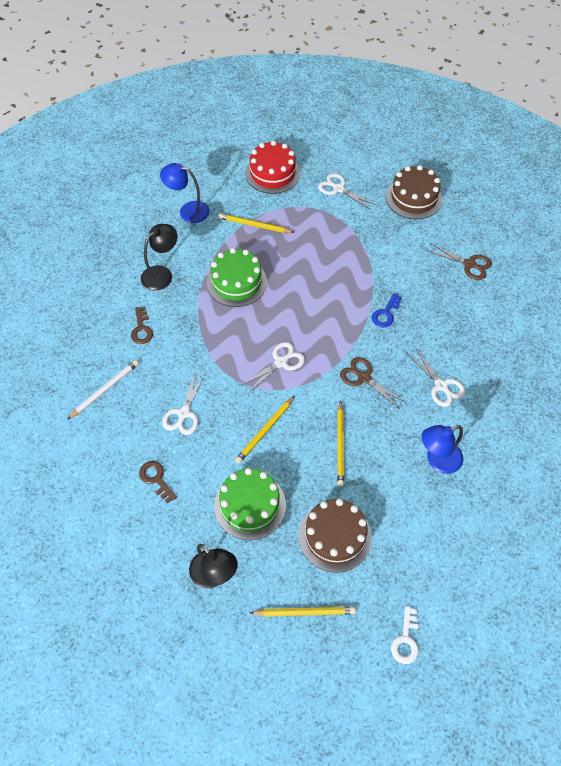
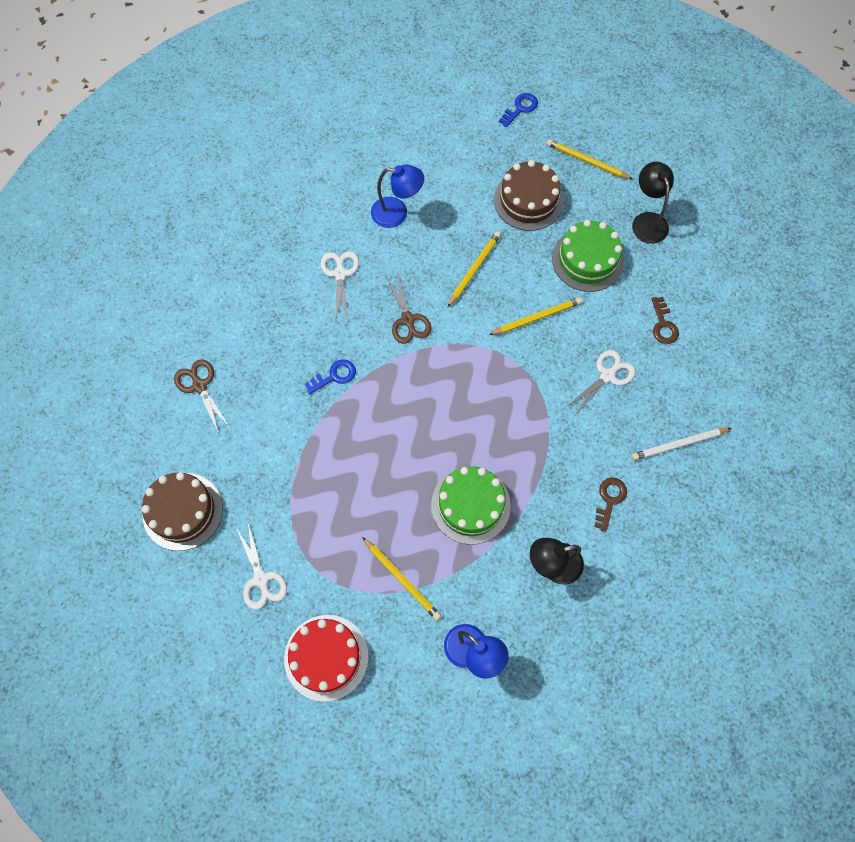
camera: 150 degrees left, 10 degrees up
(281, 362) = (479, 379): white scissors -> none
(406, 640) = (520, 108): white key -> blue key

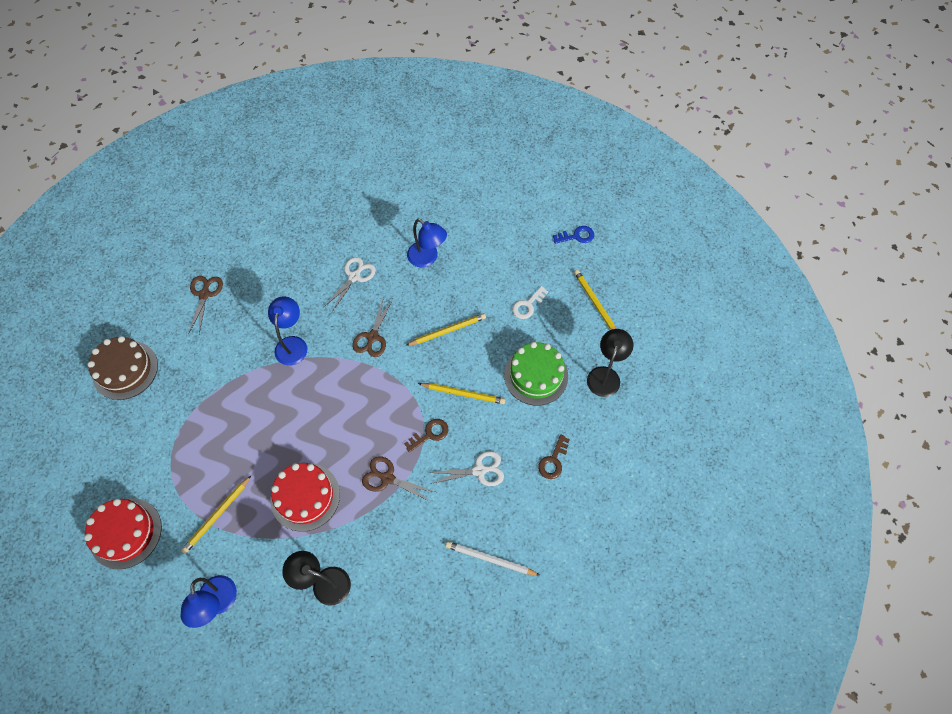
camera: 35 degrees right, 5 degrees down
(261, 579) = (132, 449): white scissors -> none
(334, 376) = (292, 344): blue key -> blue lamp
(402, 579) = (217, 515): yellow pencil -> yellow pencil turned 45 degrees clockwise
(470, 505) = (305, 496): green cake -> red cake
(528, 200) = (527, 305): brown cake -> white key
(532, 437) = (387, 478): none -> brown scissors
(609, 499) = (404, 563): brown key -> brown key (430, 434)

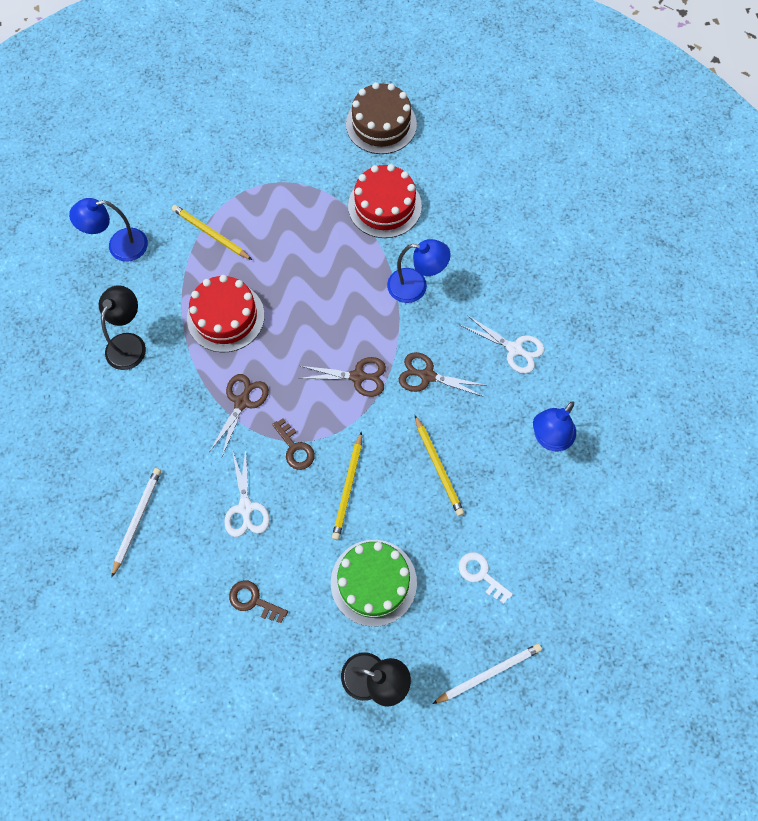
camera: 90 degrees right, 5 degrees up
(125, 533) = (199, 155): red cake -> red cake (384, 206)
(204, 295) = (480, 186): brown scissors -> brown scissors (358, 376)
(577, 236) = (604, 653): blue key -> none
(595, 303) = (488, 673): yellow pencil -> white pencil

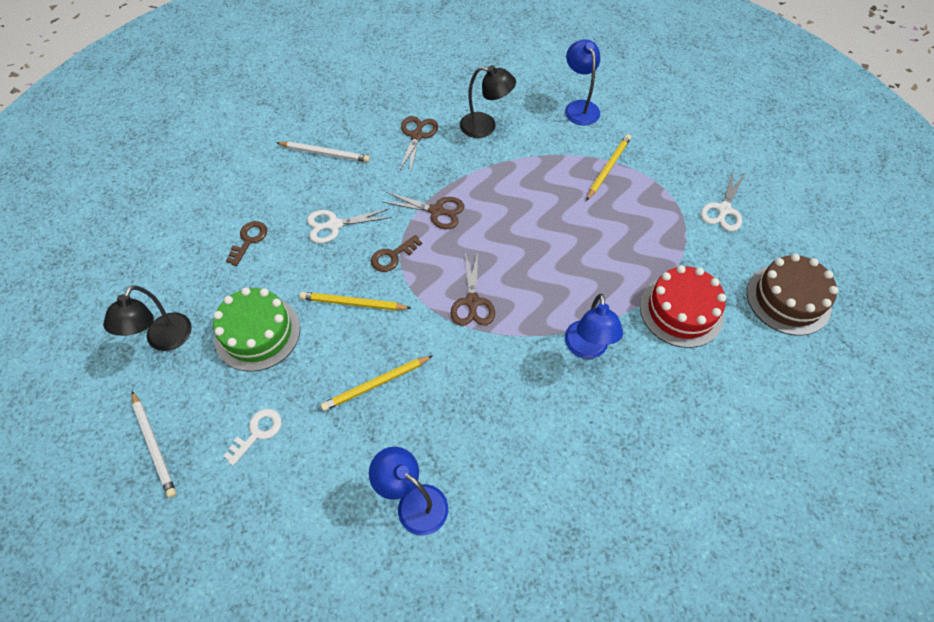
camera: 85 degrees right, 10 degrees down
(225, 317) = (522, 189): red cake -> none
(427, 376) = (480, 367): brown scissors -> brown scissors (417, 136)
(514, 349) = (525, 458): white scissors -> white scissors (724, 209)

